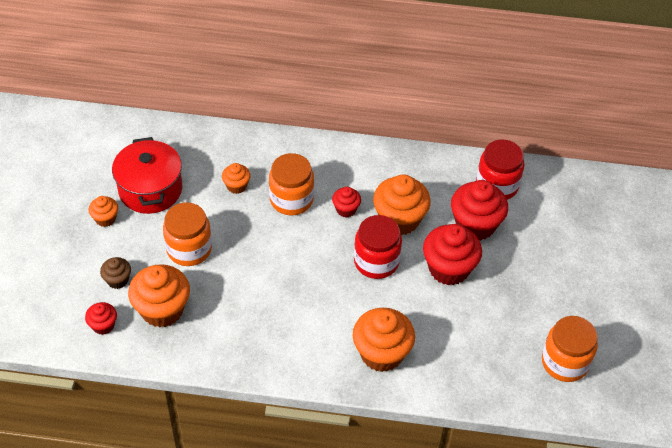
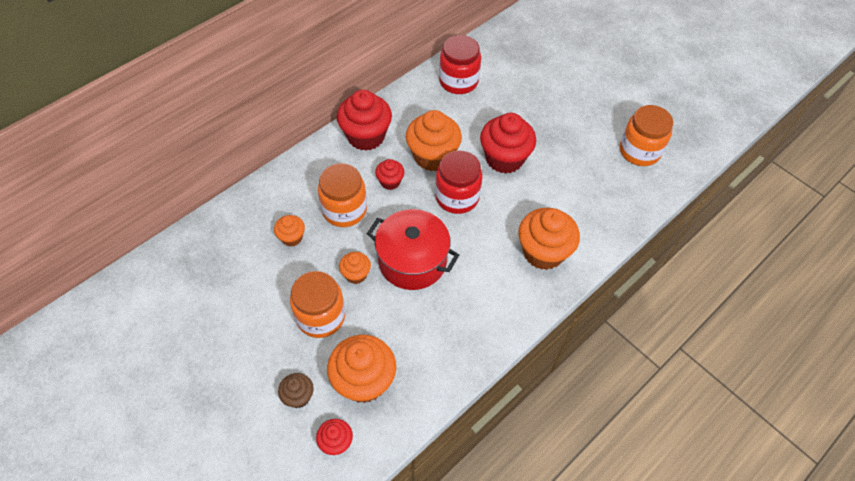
camera: 50 degrees left, 5 degrees up
(105, 219) = (221, 361): orange cupcake -> orange cupcake (356, 274)
(150, 189) = (227, 303): red pot -> red pot (412, 261)
(475, 225) = (481, 117): red cupcake -> red cupcake (366, 136)

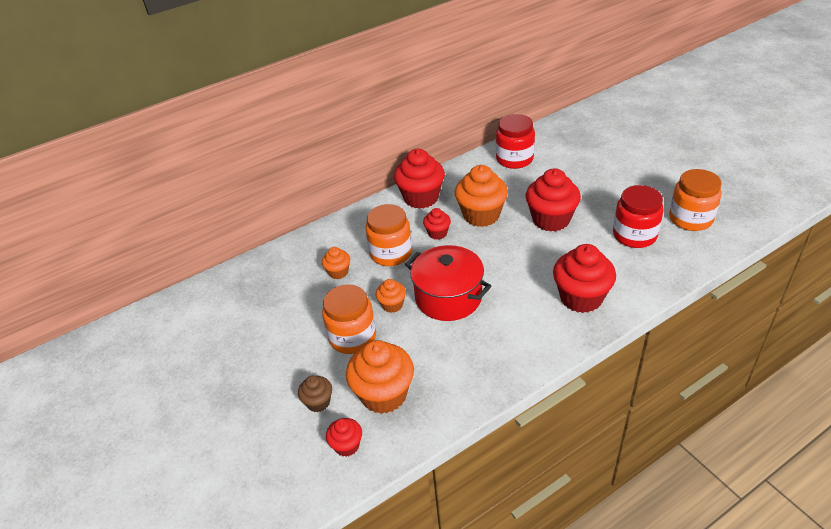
camera: 15 degrees right, 15 degrees down
(457, 197) = (500, 248): red jar -> red jar (634, 235)
(543, 252) = (581, 298): orange cupcake -> red cupcake

